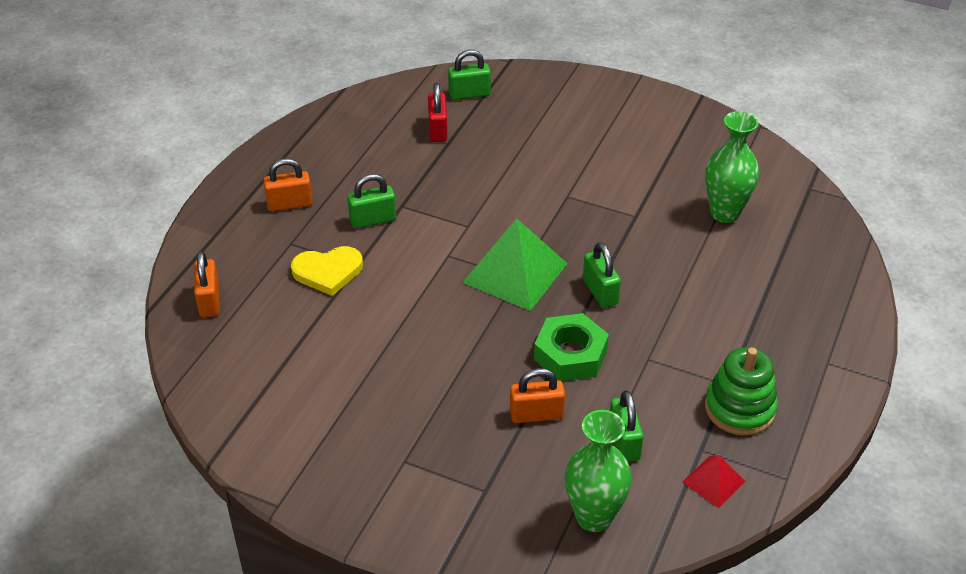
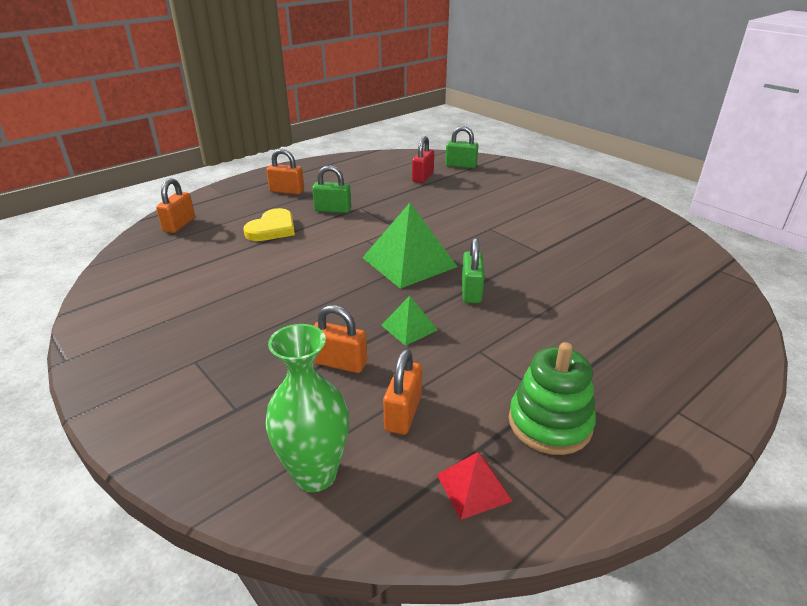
camera: 25 degrees right, 10 degrees down
(328, 272) = (272, 229): yellow heart -> yellow heart turned 75 degrees counterclockwise
(570, 355) = (409, 327): green nut -> green pyramid
(623, 442) = (403, 413): green padlock -> orange padlock
(724, 213) = (624, 268): green vase -> none

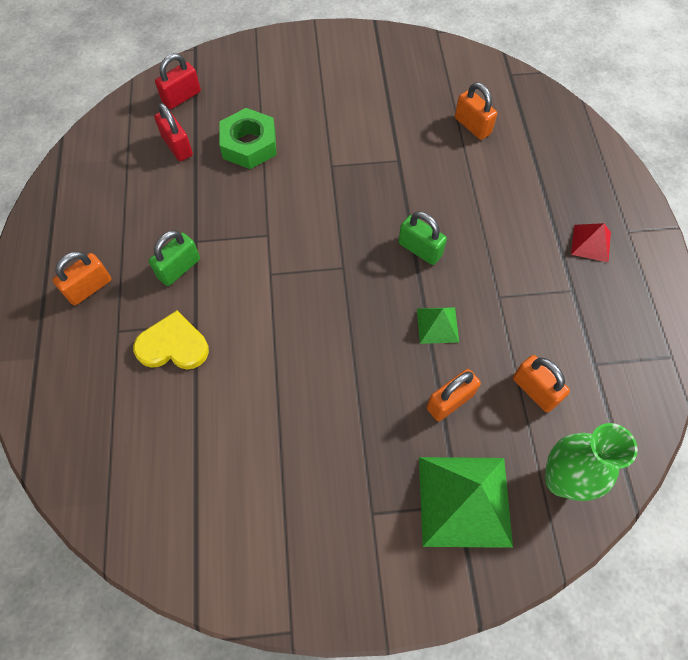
camera: 55 degrees left, 30 degrees up
(179, 225) = (78, 436): orange padlock -> orange padlock (472, 126)
(272, 229) = (173, 345): yellow heart -> yellow heart turned 60 degrees counterclockwise
(409, 262) = (339, 264): green pyramid -> green pyramid (464, 500)
(460, 196) = (249, 145): none -> green nut
(461, 165) = (181, 97): green padlock -> red padlock
(473, 487) = (624, 390): red pyramid -> red pyramid (591, 243)
(549, 423) = (597, 308): green stacking toy -> none

